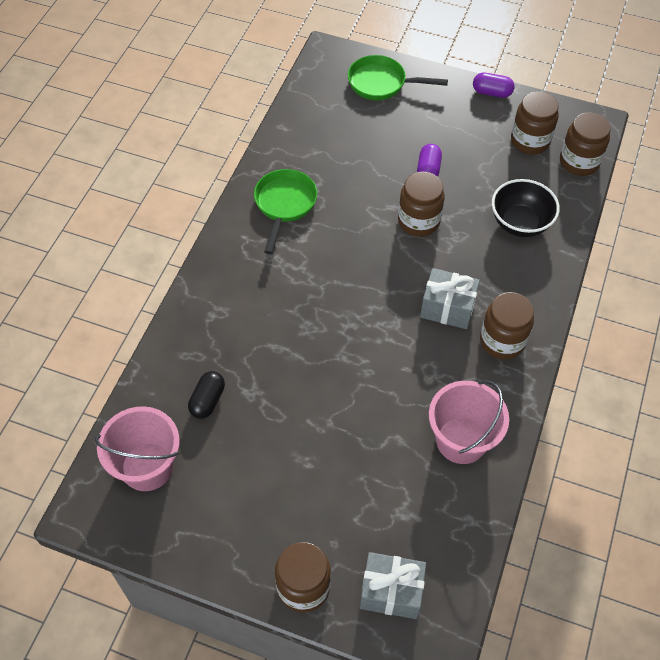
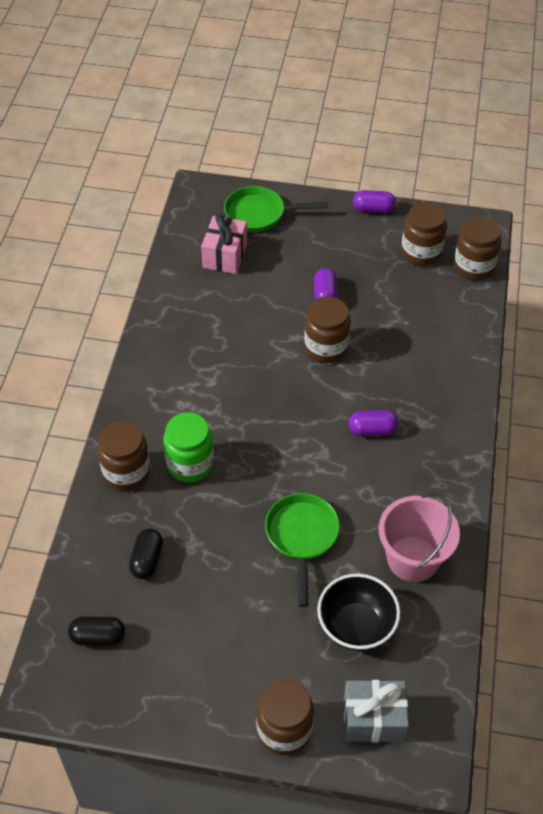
camera: 10 degrees left, 5 degrees down
(147, 466) = (98, 637): pink bucket -> black capsule
(266, 314) = (190, 464): none -> green jar
(284, 205) = (185, 350): green pan -> green pan (301, 537)
(340, 119) = (225, 255): none -> pink gift
(447, 308) = (372, 430): grey gift -> purple capsule
(502, 341) = (433, 454): brown jar -> brown jar (126, 472)
(520, 223) = (427, 336): black bowl -> black bowl (356, 626)

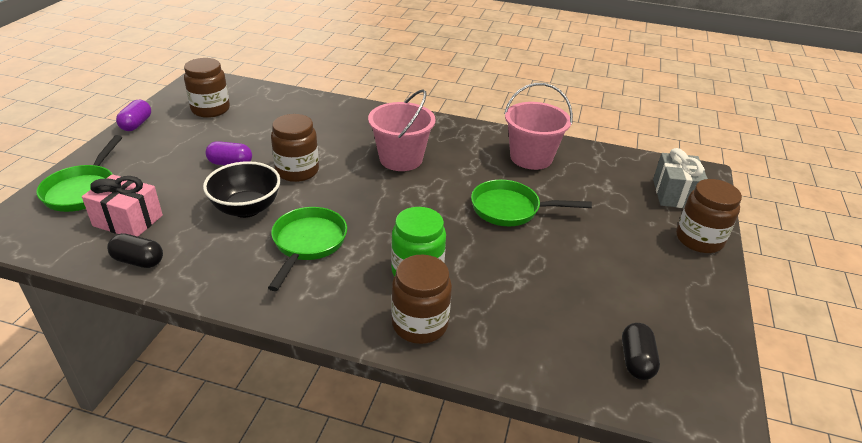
camera: 85 degrees left, 15 degrees down
(147, 560) = (537, 314): black capsule -> black capsule (138, 261)
(215, 379) = (307, 244): none -> green pan
(356, 626) = (595, 192): black bowl -> black bowl (246, 208)
(372, 430) = (401, 159): purple capsule -> pink bucket
(473, 267) = (244, 90): brown jar -> none

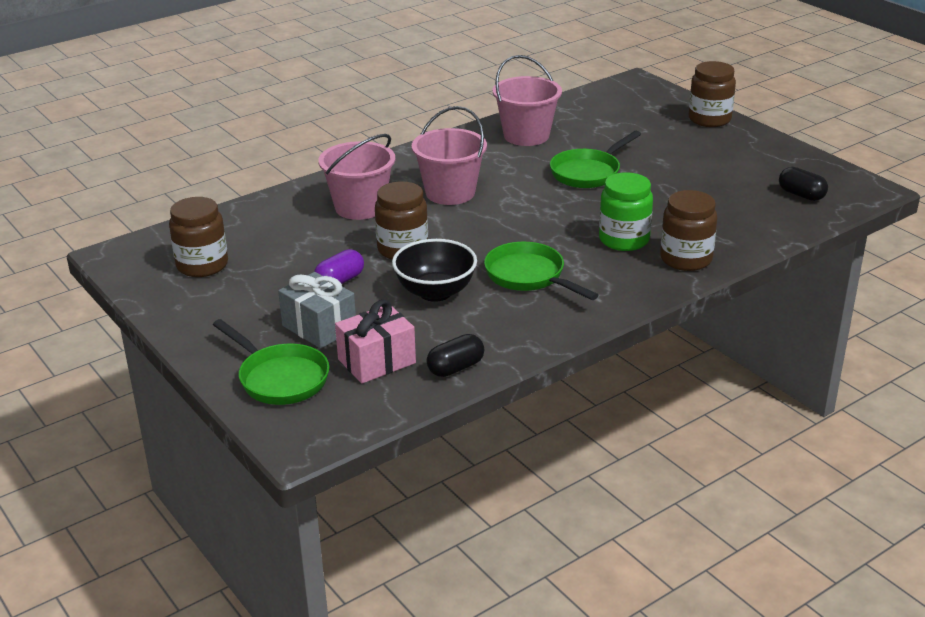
camera: 50 degrees left, 5 degrees down
(136, 124) = (170, 319): purple capsule -> none
(340, 132) = (360, 207): none -> pink bucket
(675, 194) = (648, 103): grey gift -> grey gift (319, 327)

